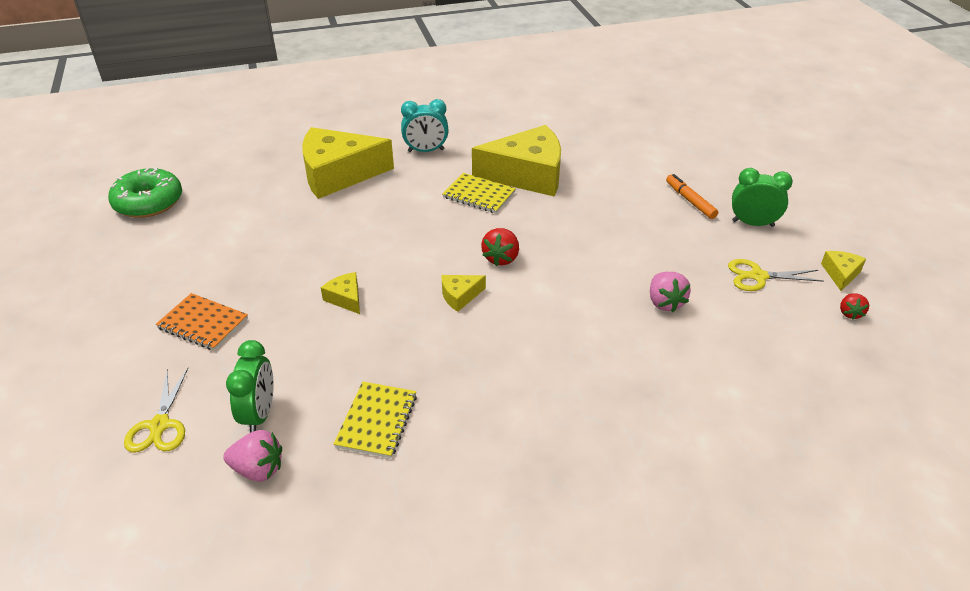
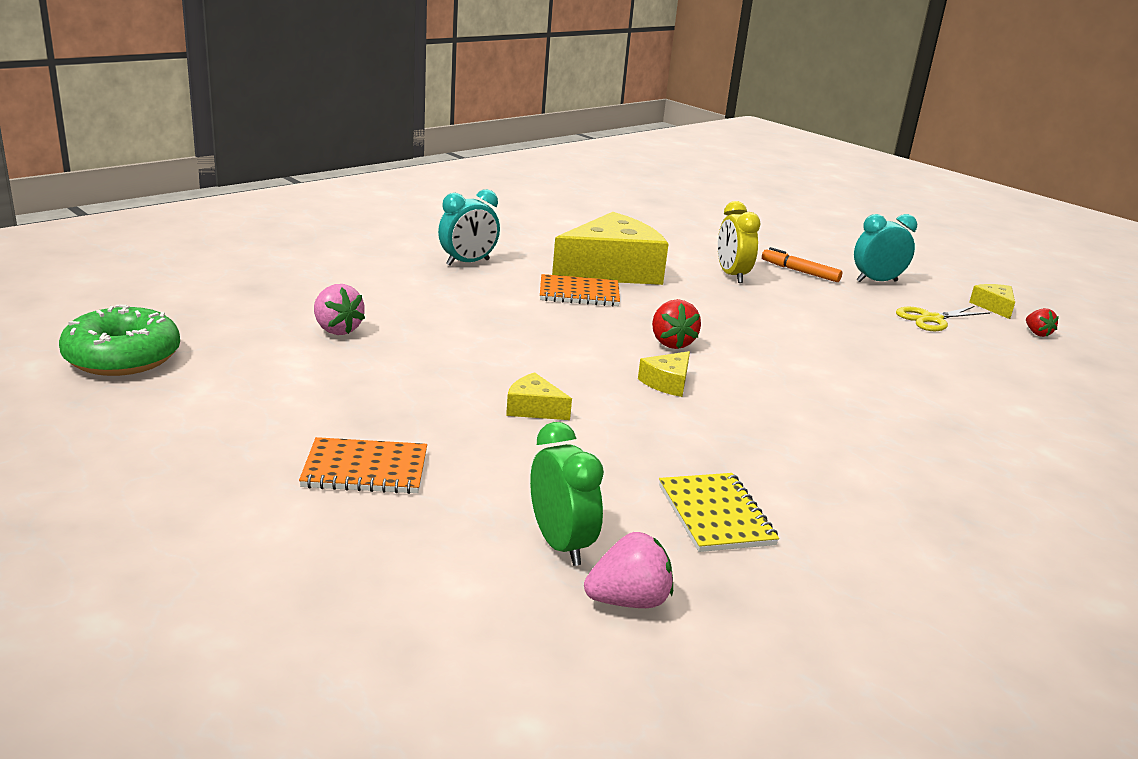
camera: 30 degrees left, 15 degrees down
(160, 425) = (432, 592): yellow scissors -> none
(338, 174) = (381, 295): yellow cheese -> none
(479, 195) = (579, 293): yellow notebook -> orange notebook
(623, 195) = (732, 275): none -> yellow clock
(665, 302) = (878, 352): pink strawberry -> pink strawberry (337, 330)
(753, 223) = (876, 281): green clock -> turquoise clock

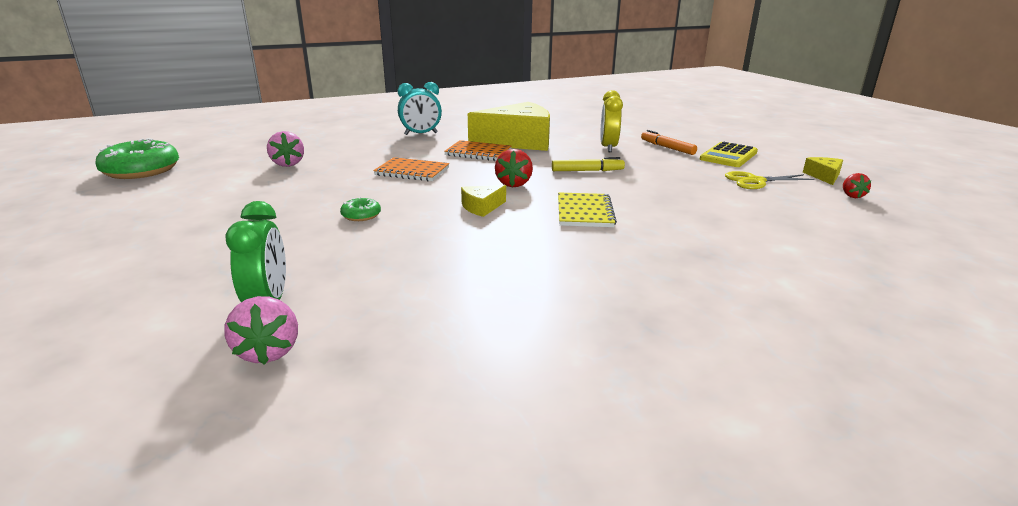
camera: 20 degrees right, 0 degrees up
(365, 469) = (197, 241): orange notebook -> orange notebook (412, 171)
(534, 408) = (361, 215): yellow cheese -> green donut
(628, 601) = (268, 351): pink strawberry -> pink strawberry turned 75 degrees clockwise
(715, 515) = (416, 297): yellow notebook -> yellow notebook (584, 212)
(739, 316) = (587, 171): none -> yellow marker
(876, 281) = (728, 156): turquoise clock -> yellow calculator

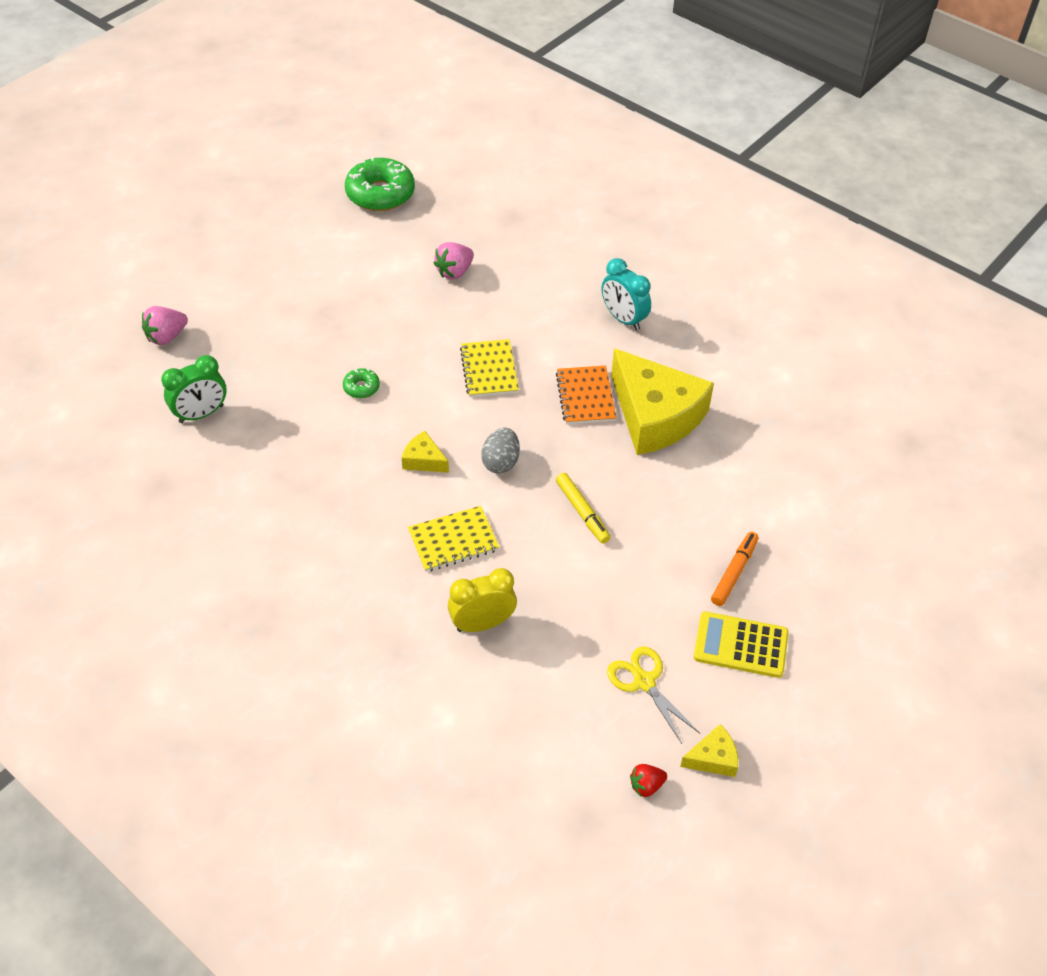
camera: 65 degrees right, 25 degrees up
(268, 351) = (151, 446): pink strawberry -> pink strawberry (166, 337)
(412, 171) = (489, 370): orange notebook -> yellow notebook
(514, 184) = (501, 462): red strawberry -> grey egg
(608, 147) = (690, 510): yellow clock -> yellow clock (482, 623)

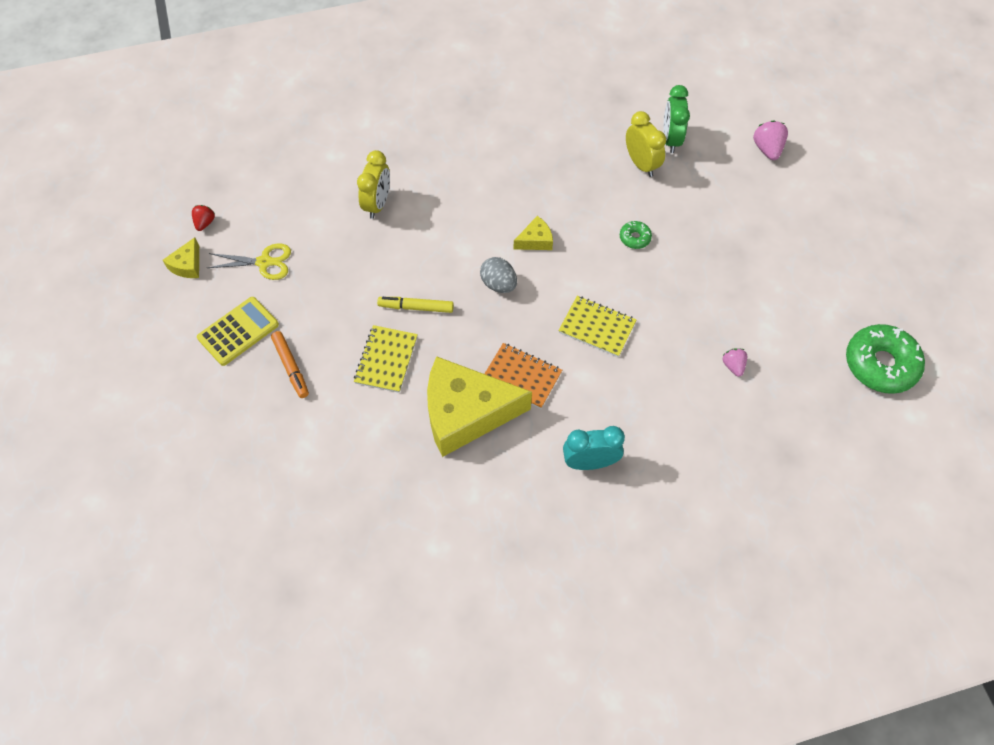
camera: 125 degrees right, 10 degrees up
(255, 423) = (641, 164): none -> yellow clock
(453, 540) = (452, 222): yellow notebook -> yellow notebook (386, 360)
(454, 272) = (733, 366): pink strawberry -> pink strawberry, size x0.64

